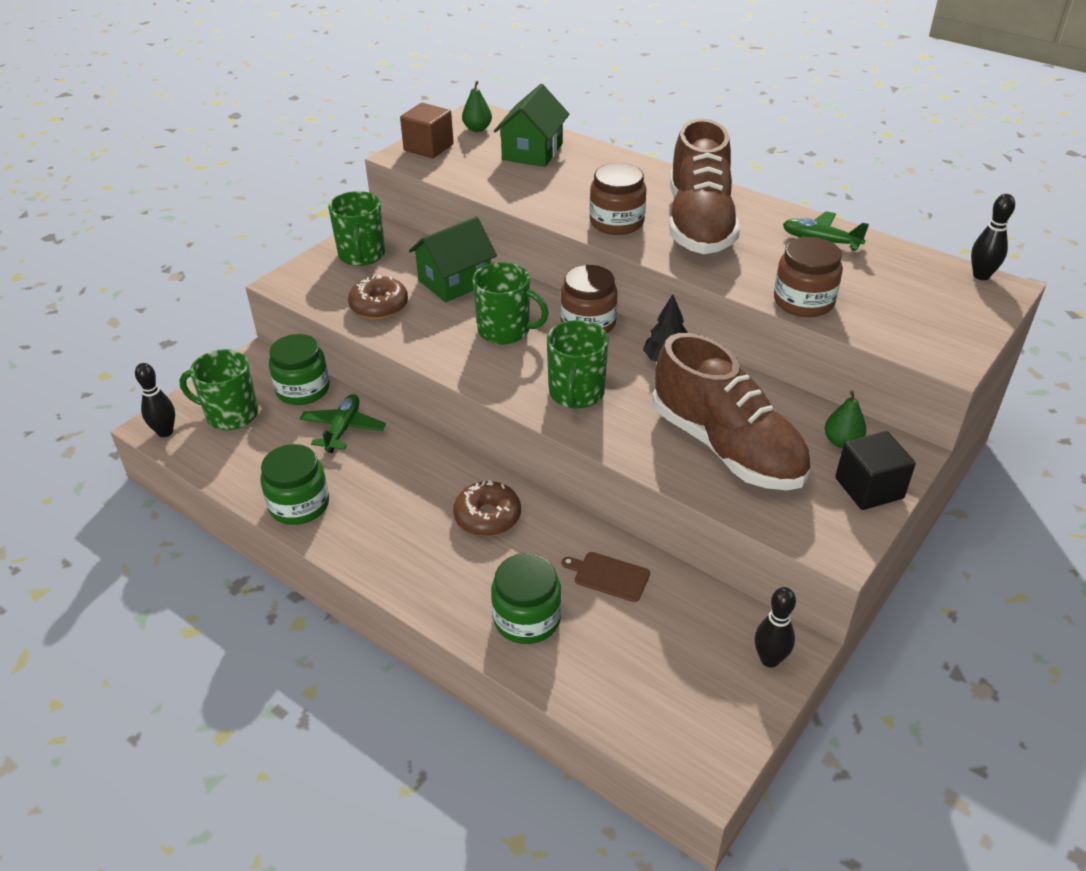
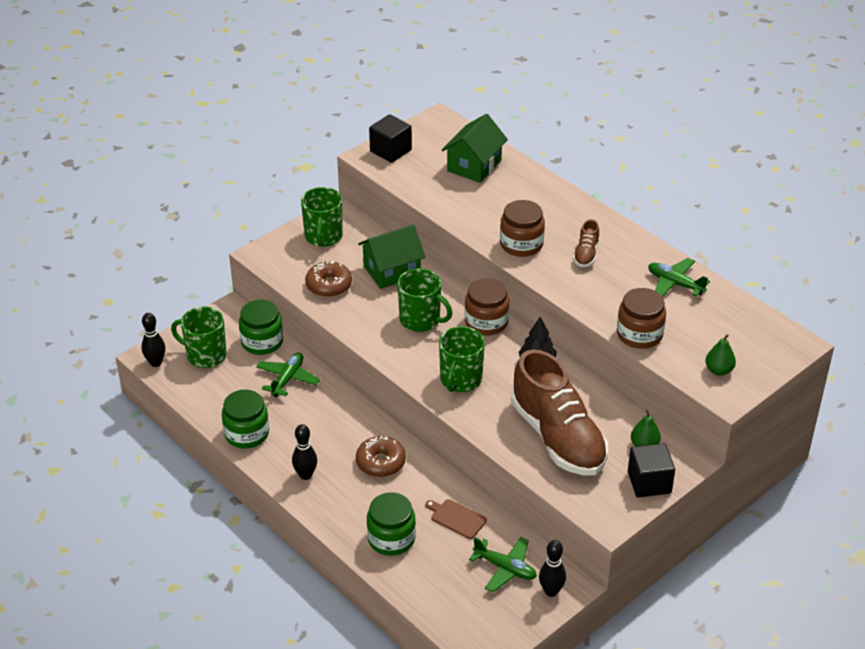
camera: 10 degrees right, 0 degrees up
(428, 147) = (390, 151): brown cube -> black cube
(477, 129) = (435, 136): green pear -> green pear (718, 370)
(696, 636) = (505, 568): none -> green plane
(699, 224) = (586, 254): brown shoe -> brown shoe, size x0.42
(981, 275) = (787, 331): black bowling pin -> black bowling pin (305, 475)

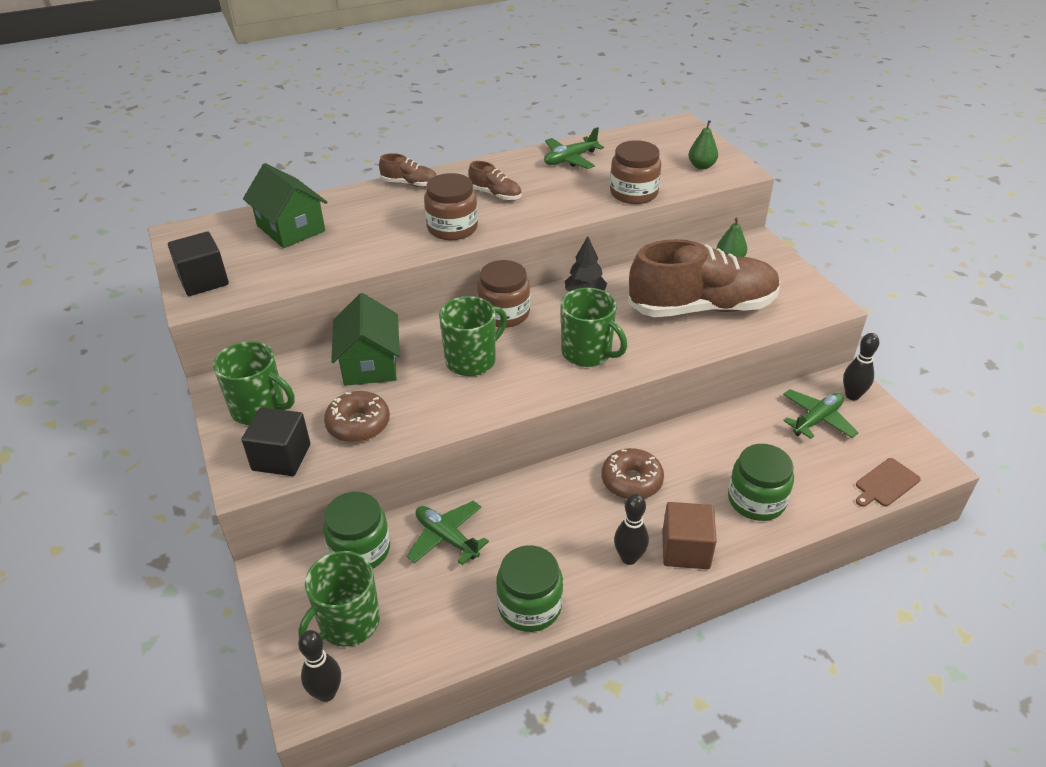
camera: 70 degrees left, 0 degrees up
(325, 504) = (685, 549): none -> brown cube
(457, 518) = (737, 438): brown cutting board -> brown cutting board (885, 483)
(573, 203) = (410, 183): none -> brown shoe
(649, 482) = (780, 269): black cube -> black cube (281, 457)

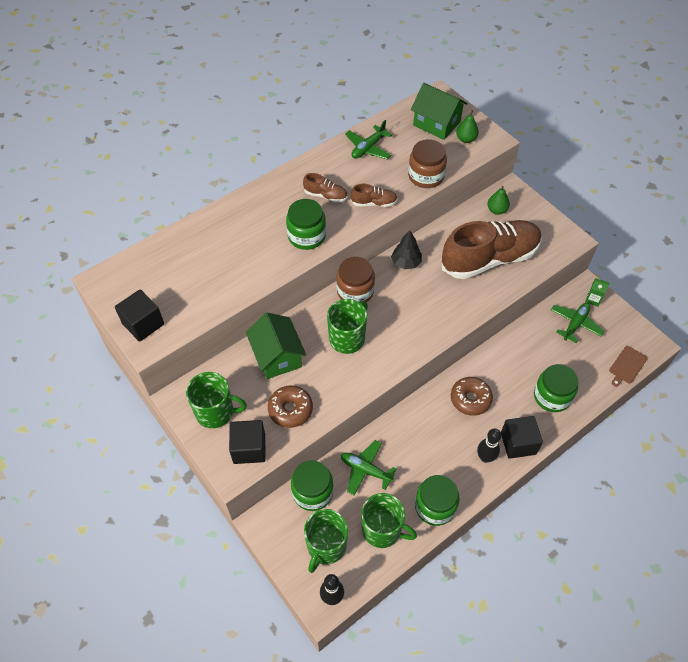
camera: 15 degrees left, 15 degrees up
(291, 228) = (185, 259): green house -> green house (436, 123)
(410, 183) = (256, 195): brown shoe -> brown shoe (374, 203)
(452, 228) = (306, 236): brown jar -> green jar
(587, 353) = (424, 315): green mug -> green mug (382, 530)
(685, 549) = (518, 443): brown cube -> black cube
(852, 395) = (593, 299): black bowling pin -> green carton

